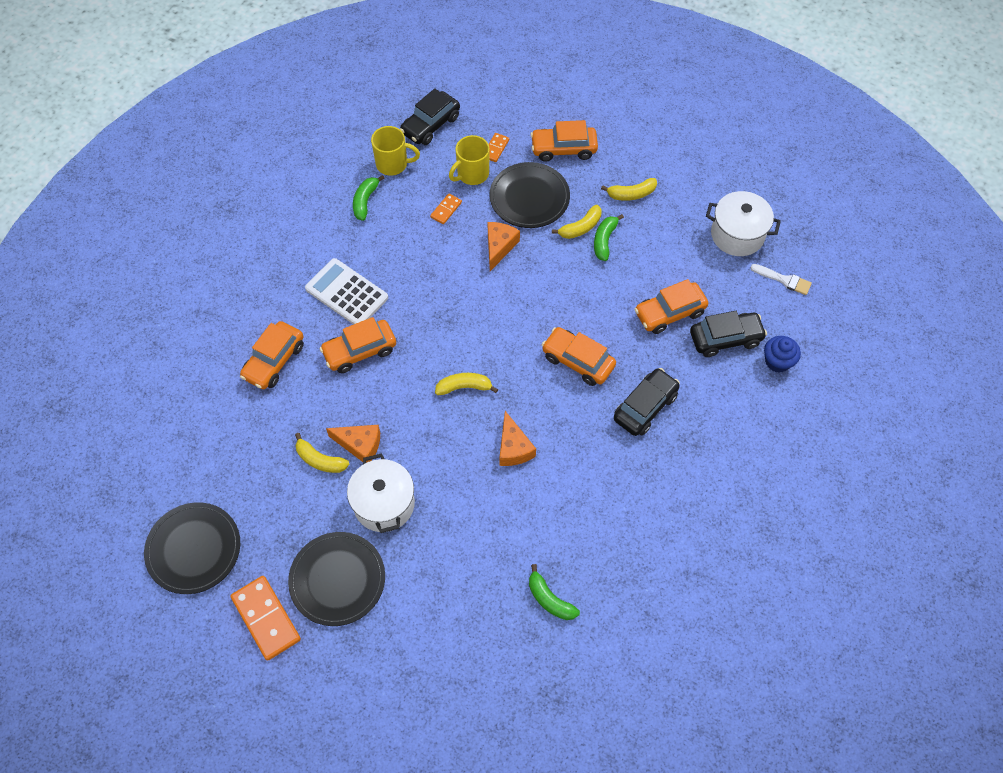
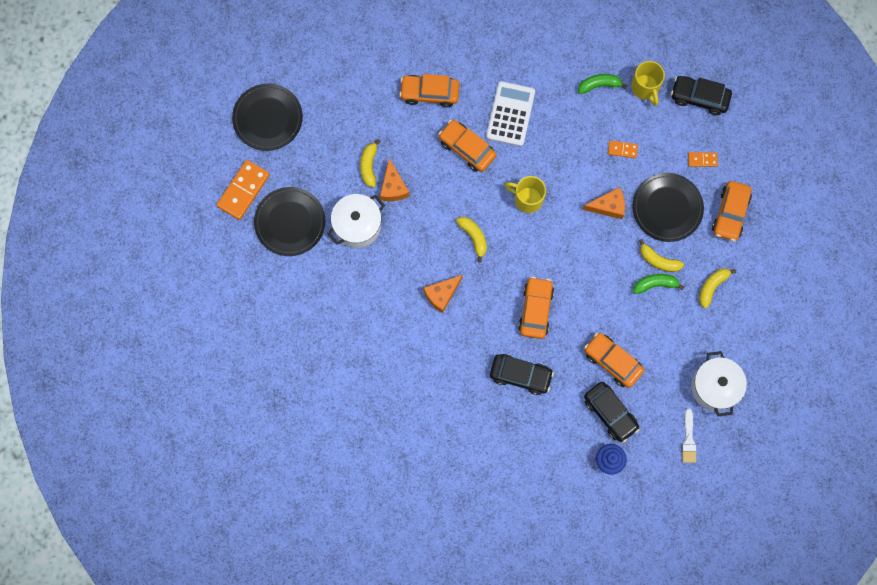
camera: 65 degrees right, 15 degrees up
(472, 174) = (667, 153): yellow mug -> yellow mug (527, 199)
(549, 599) = (341, 369): green banana -> none
(563, 149) = (730, 213): orange car -> orange car turned 135 degrees counterclockwise
(631, 194) = (712, 287): yellow banana -> yellow banana turned 75 degrees clockwise

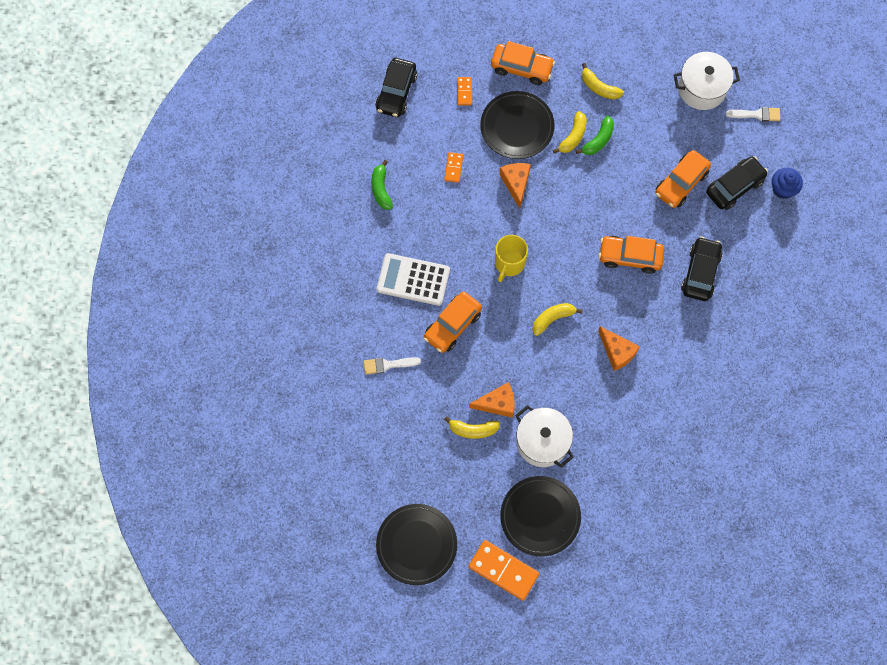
camera: 90 degrees left, 5 degrees down
(429, 93) = (388, 365): orange car -> white brush
(645, 88) = (385, 144): yellow mug -> none
(655, 284) = (598, 140): green banana -> green banana turned 135 degrees counterclockwise

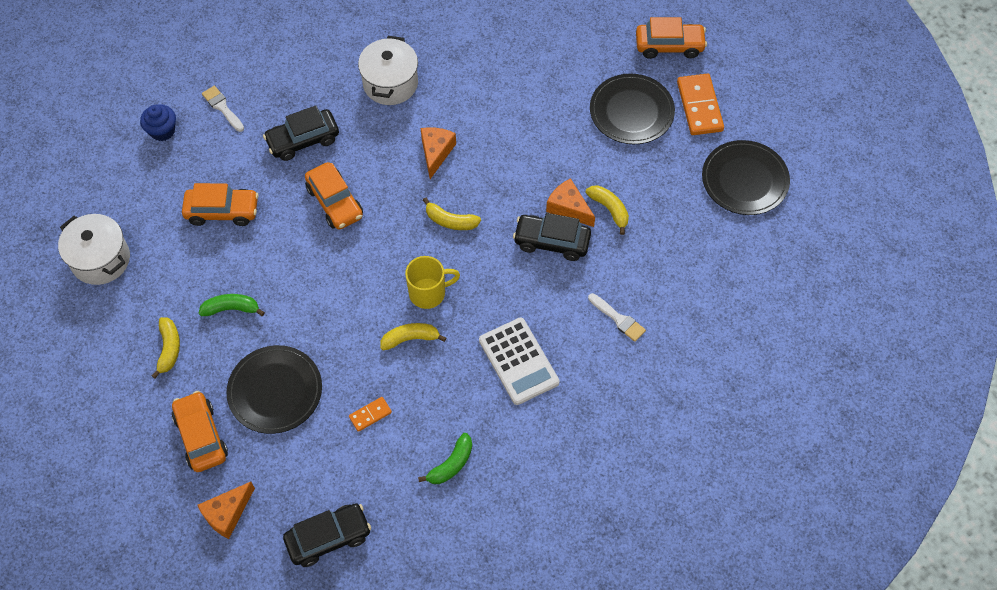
camera: 130 degrees left, 10 degrees down
(452, 325) = (531, 295): orange car -> orange car (669, 46)
(464, 92) = (274, 470): orange domino -> none
(516, 183) = (339, 347): orange cheese -> orange cheese (227, 513)
(542, 442) = (568, 152): white pot -> white pot (390, 83)
(573, 137) = (245, 333): yellow banana -> yellow banana (410, 339)
(734, 186) = (191, 168): black car -> black car (551, 242)
(756, 114) = (95, 198): white brush -> white brush (222, 107)

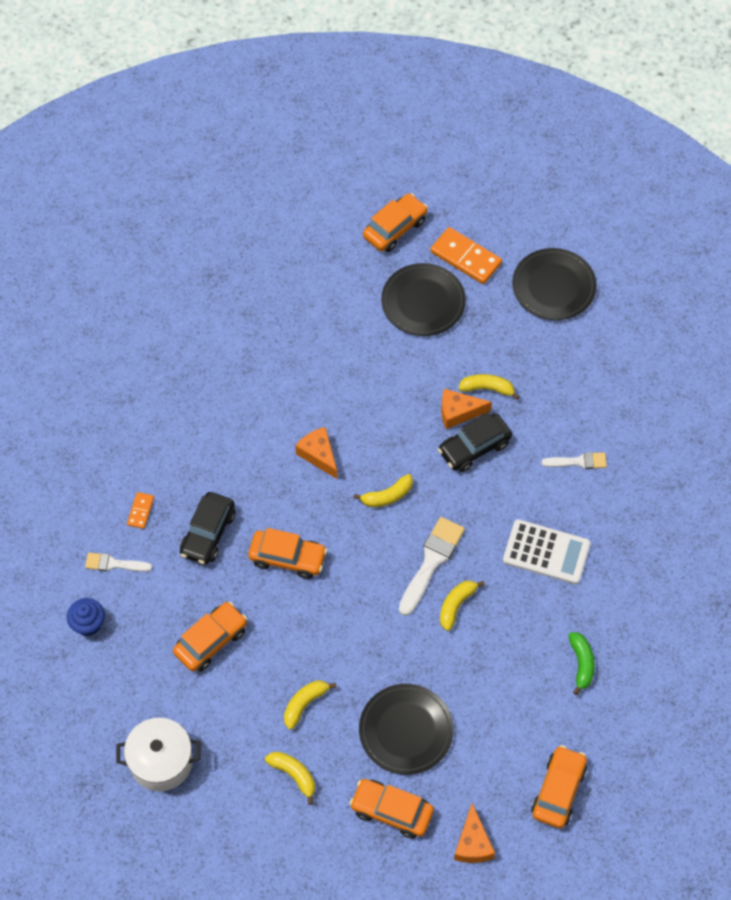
camera: 45 degrees left, 0 degrees up
(231, 309) = (305, 704): green banana -> yellow banana
(328, 538) = (558, 791): black car -> orange car
(370, 415) = (490, 683): orange domino -> orange domino (140, 511)
(390, 83) = (223, 432): white pot -> none
(428, 293) = (431, 561): yellow mug -> white brush

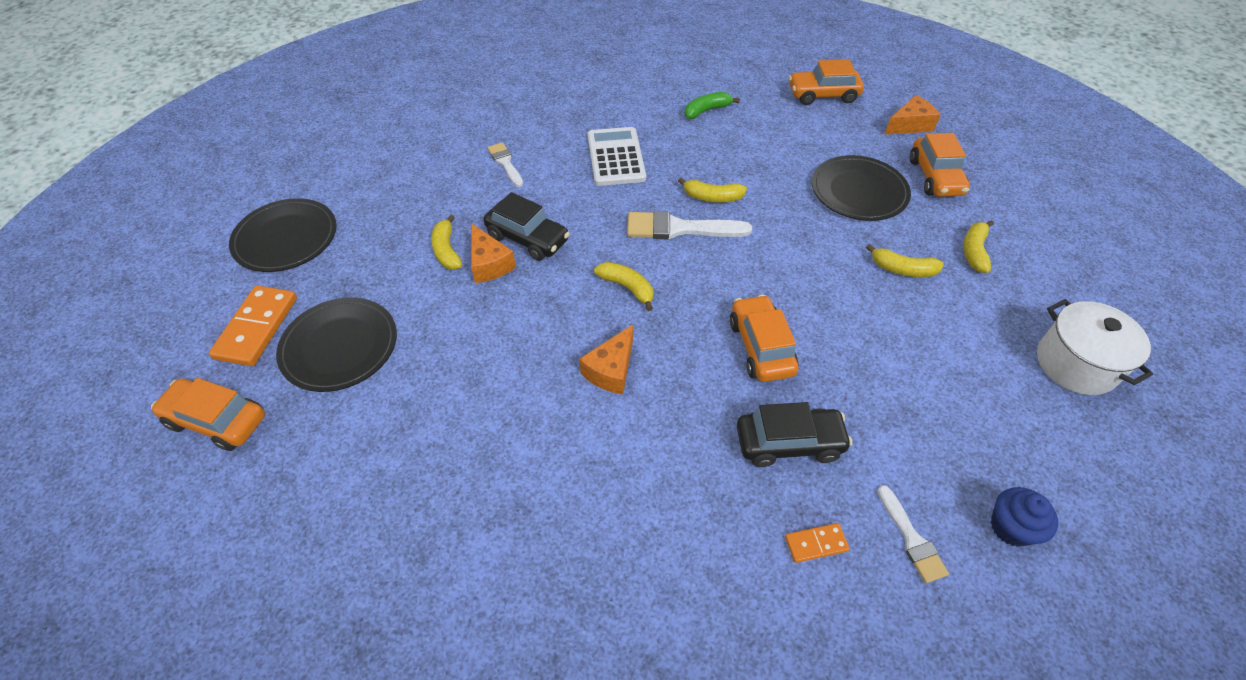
camera: 115 degrees left, 10 degrees down
(211, 641) = (912, 378): orange car -> none

